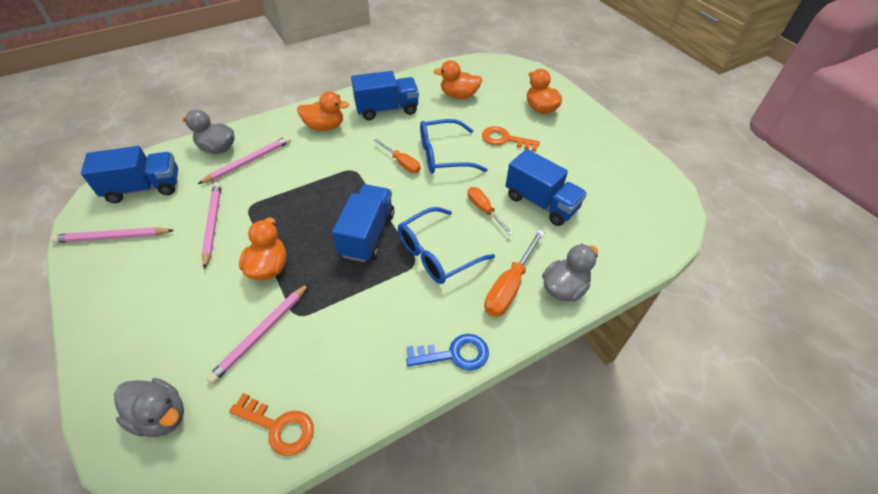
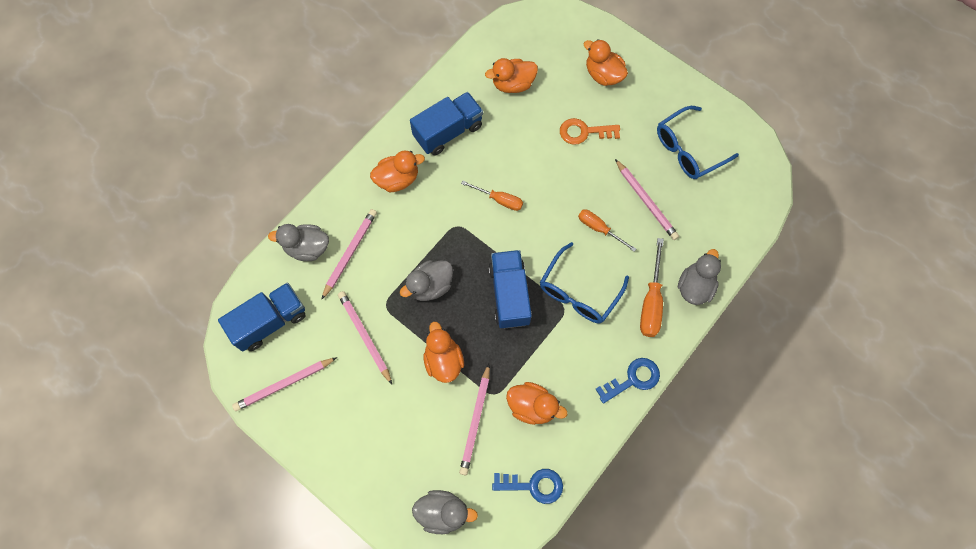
camera: 20 degrees left, 20 degrees up
(279, 427) = (534, 485): orange key -> blue key
(298, 205) = (430, 286): none -> grey duck
(329, 341) = (532, 406): none -> orange duck
(443, 155) = (534, 175): blue glasses -> blue glasses (688, 150)
(541, 203) = (646, 201): blue truck -> pink pencil

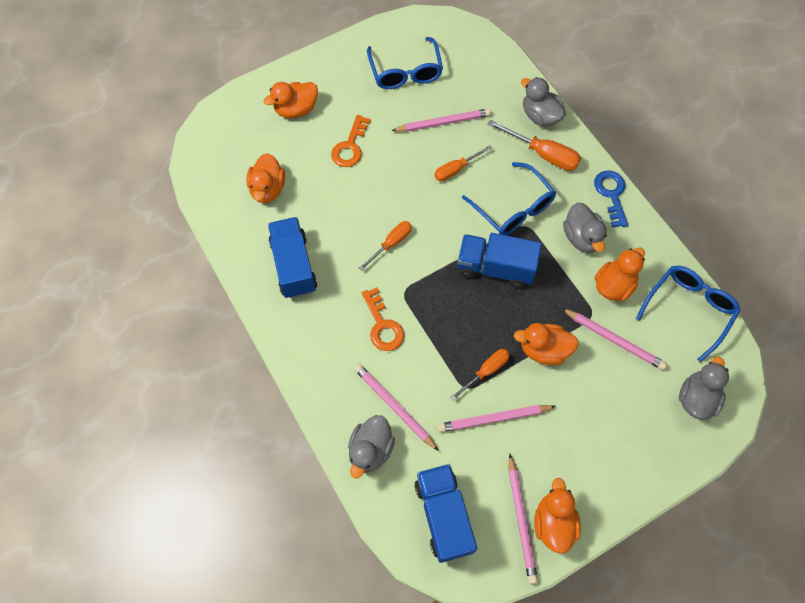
camera: 70 degrees left, 5 degrees down
(397, 179) = (327, 332): orange duck -> orange duck (553, 523)
(405, 316) = (485, 371): none -> orange screwdriver
(419, 220) = (383, 325): none -> orange key
(430, 286) = (460, 338): grey duck -> grey duck (581, 238)
(534, 485) = (689, 309): blue key -> blue glasses

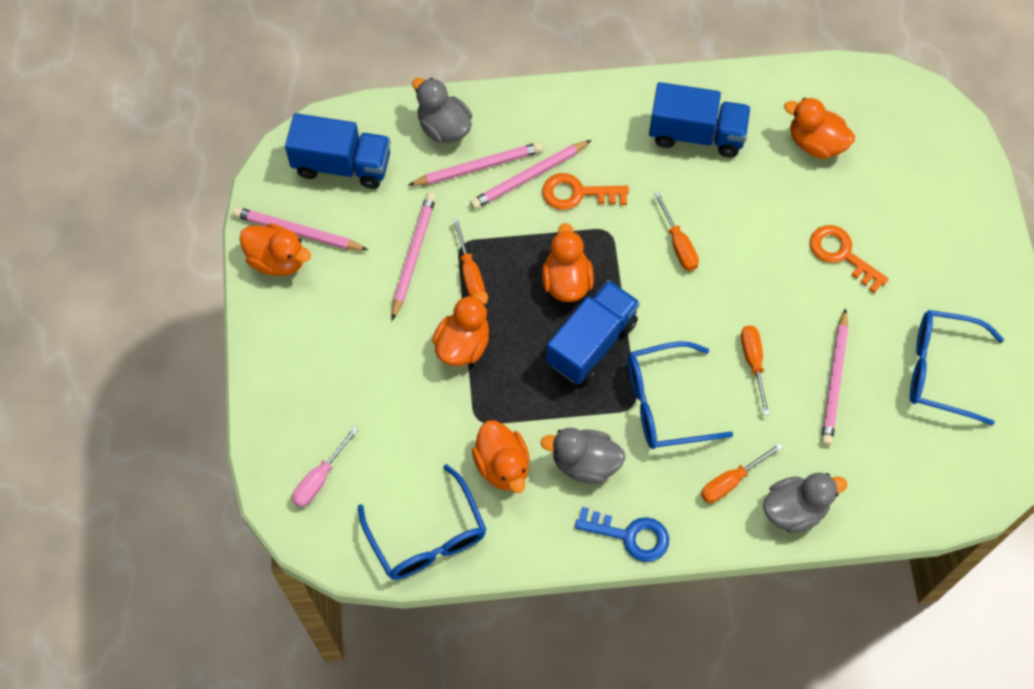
camera: 115 degrees right, 0 degrees up
(296, 109) = (927, 215): orange duck -> orange duck (566, 281)
(542, 154) = (731, 481): orange screwdriver -> orange screwdriver, size x0.66
(614, 340) = (435, 427): pink pencil -> pink pencil (529, 177)
(696, 398) = (320, 478): grey duck -> pink screwdriver

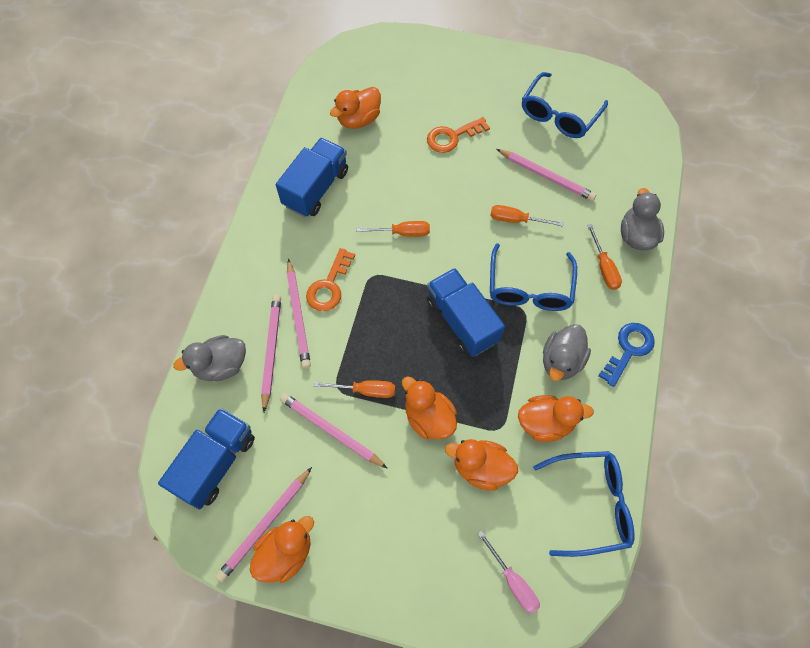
camera: 70 degrees left, 0 degrees up
(566, 281) = (402, 320): orange duck -> orange duck (481, 468)

